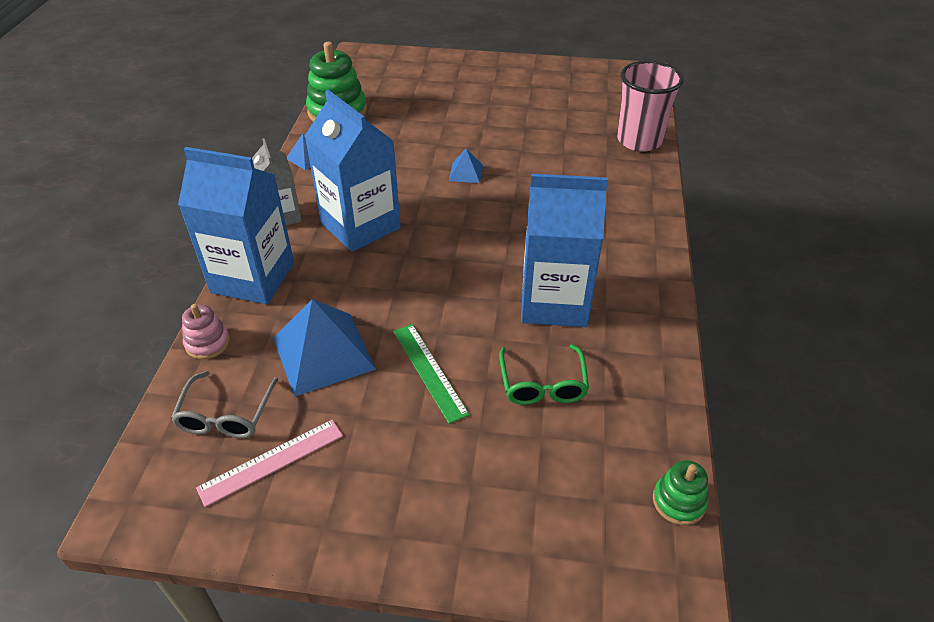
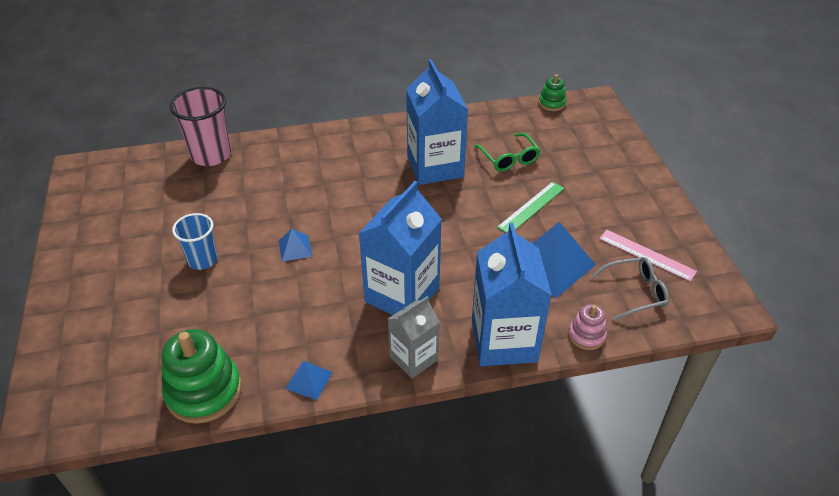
camera: 110 degrees left, 0 degrees up
(480, 123) = (202, 260): none -> blue cup
(543, 384) = (509, 158): green glasses -> green glasses turned 90 degrees clockwise

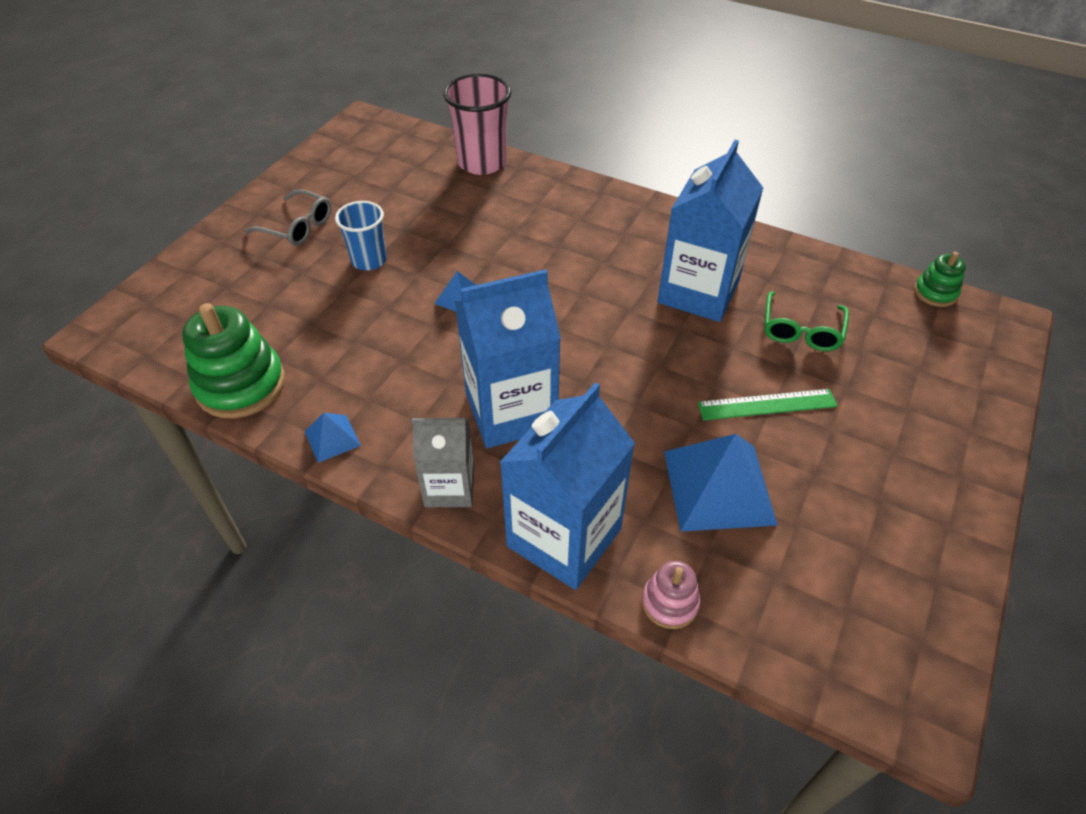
camera: 40 degrees right, 5 degrees up
(634, 292) = (793, 595): grey glasses -> grey glasses (297, 227)
(647, 255) = (865, 559): pink ruler -> none

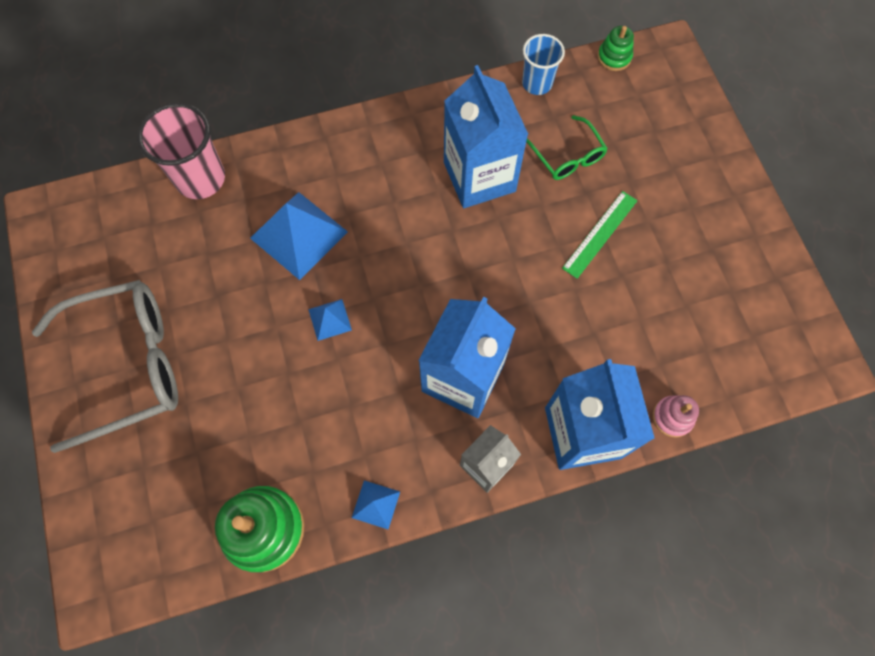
camera: 45 degrees left, 20 degrees up
(297, 227) = (127, 365): grey glasses -> grey glasses, size x1.98
(369, 260) = (224, 346): blue cup -> blue cup (537, 83)
(718, 487) = (628, 318): blue pyramid -> blue pyramid (299, 234)

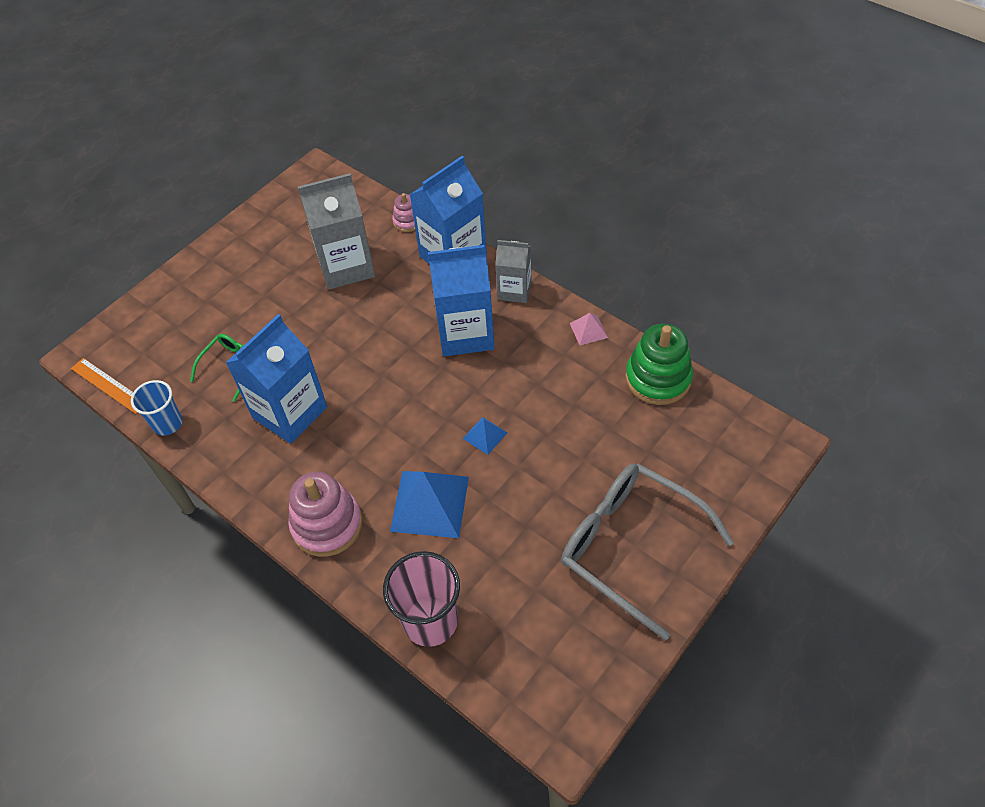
camera: 120 degrees left, 15 degrees down
(342, 151) = (327, 524): none -> pink stacking toy
(376, 504) = (588, 330): blue pyramid -> pink pyramid
(600, 234) = (294, 315): green ruler -> none
(614, 57) = (109, 385): green stacking toy -> orange ruler
(639, 315) = (346, 266): none -> grey carton

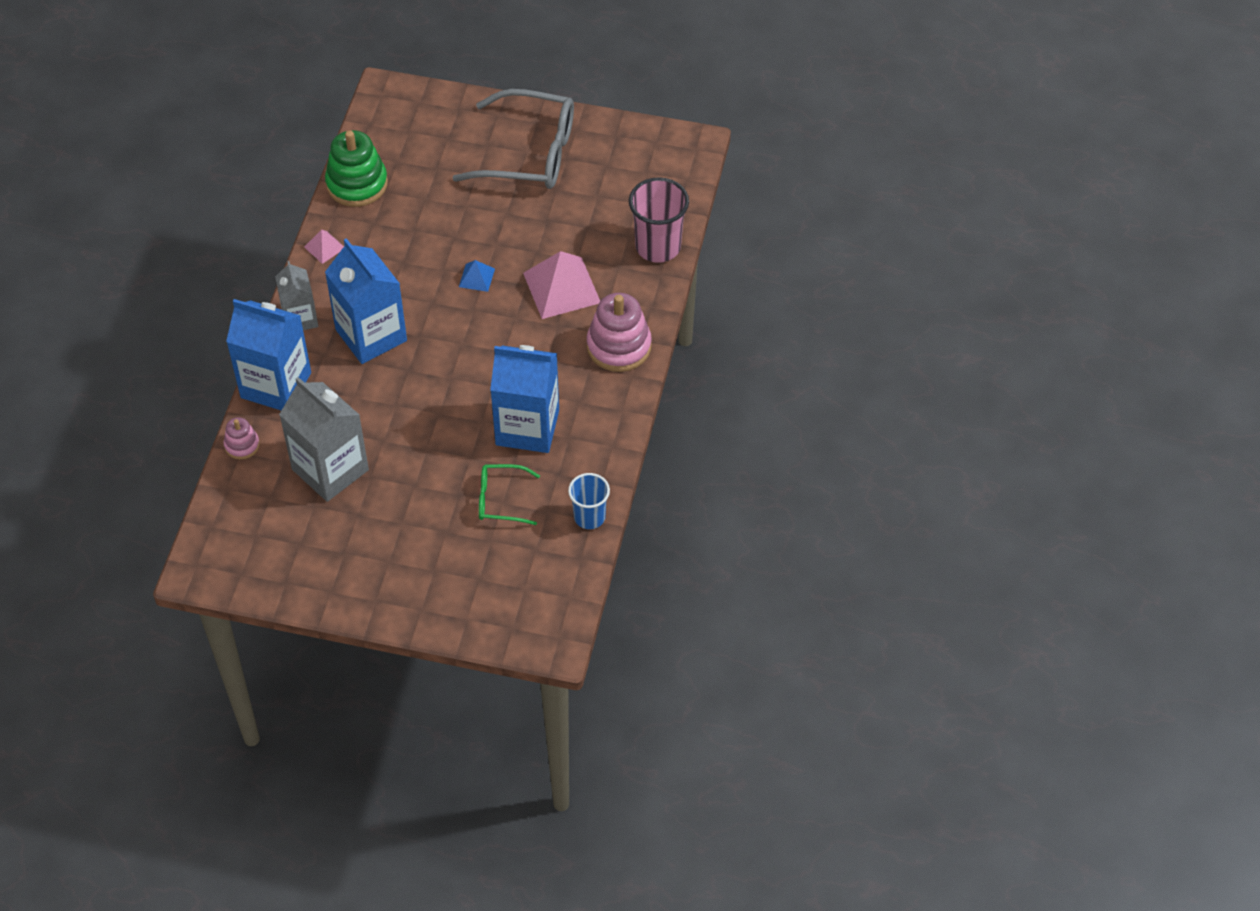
camera: 120 degrees left, 0 degrees up
(109, 385) = (575, 593): orange ruler -> none
(429, 504) = (562, 287): blue pyramid -> pink pyramid
(631, 546) = (529, 153): grey glasses -> grey glasses turned 90 degrees counterclockwise

